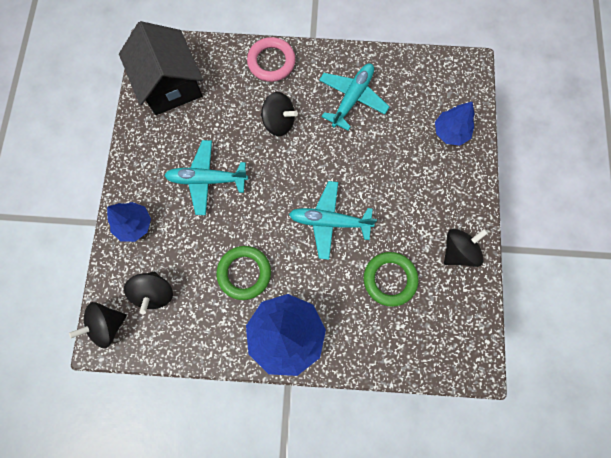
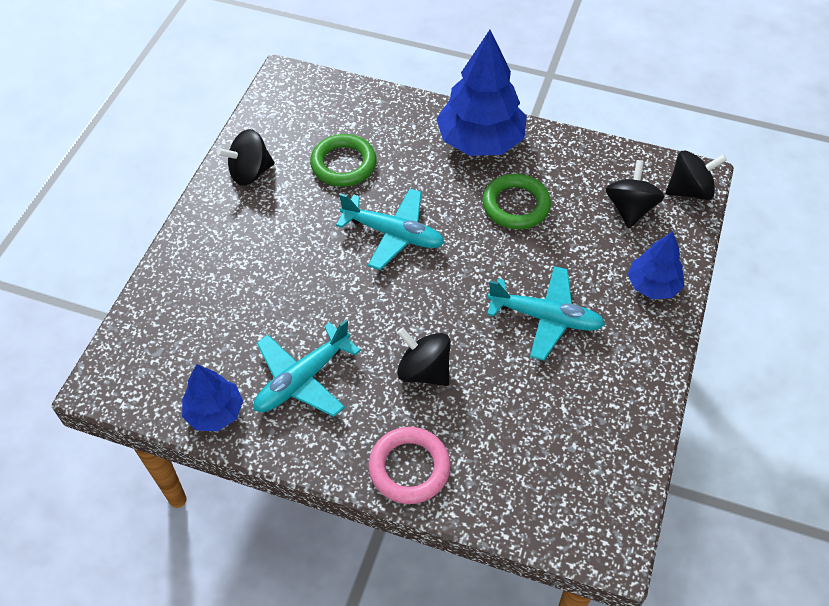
camera: 165 degrees left, 20 degrees down
(170, 84) = (584, 470): black house -> none
(450, 132) = (185, 300): blue tree -> blue tree (214, 412)

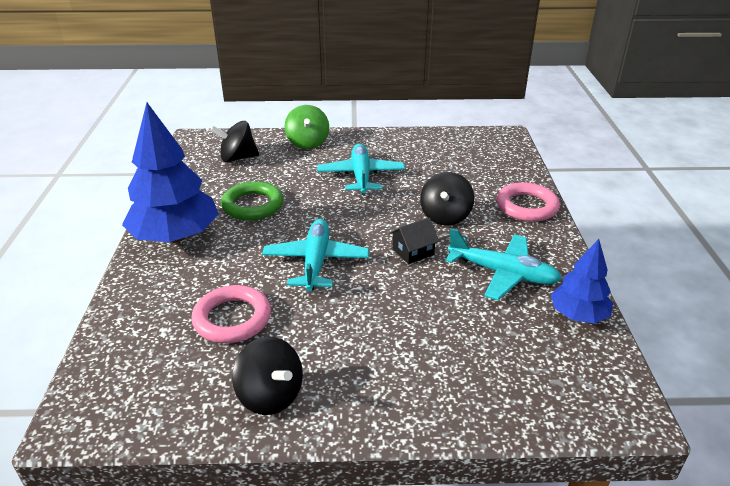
camera: 110 degrees left, 20 degrees down
(343, 164) = (232, 318): green ring -> pink ring
(374, 316) = (413, 251): none -> black house
(652, 285) = (307, 143): blue tree -> green spinning top
(689, 190) = (210, 139): black spinning top -> none

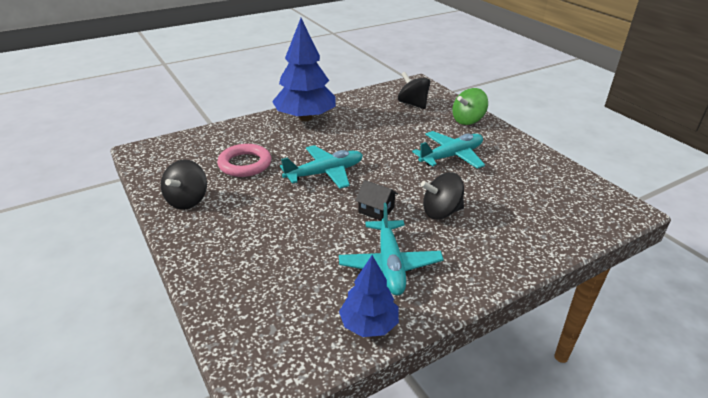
camera: 60 degrees right, 0 degrees up
(253, 205) = (364, 129): green ring -> none
(526, 206) = (511, 254): pink ring -> none

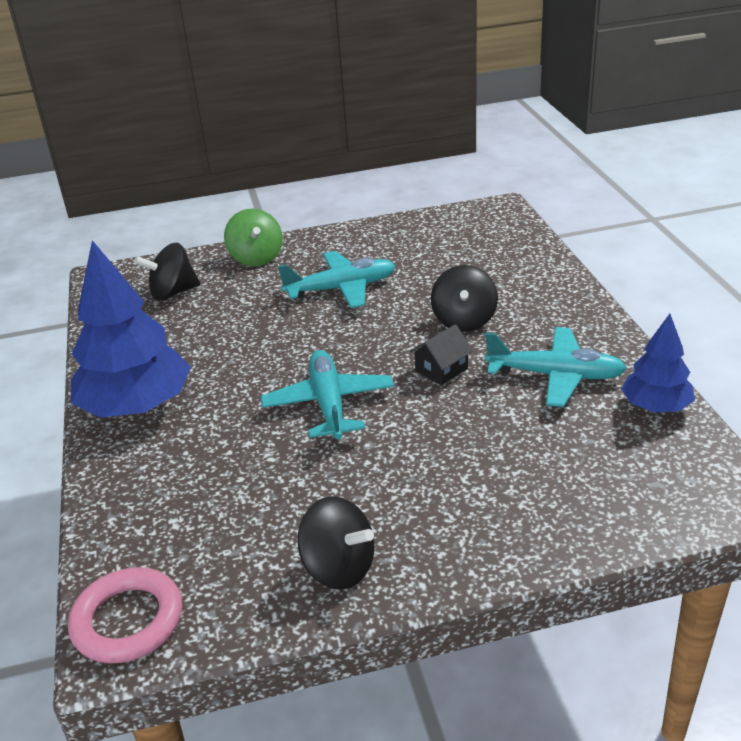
camera: 70 degrees left, 0 degrees up
(245, 164) = (254, 490): pink ring -> pink ring (128, 620)
(451, 156) = (342, 289): turquoise plane -> turquoise plane turned 90 degrees clockwise

